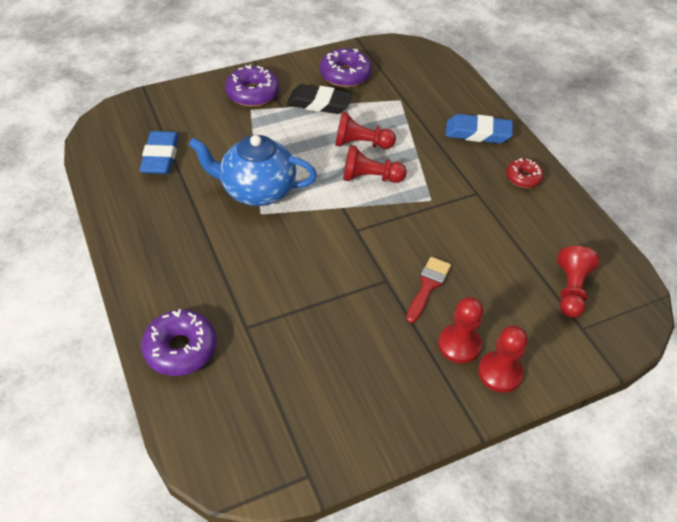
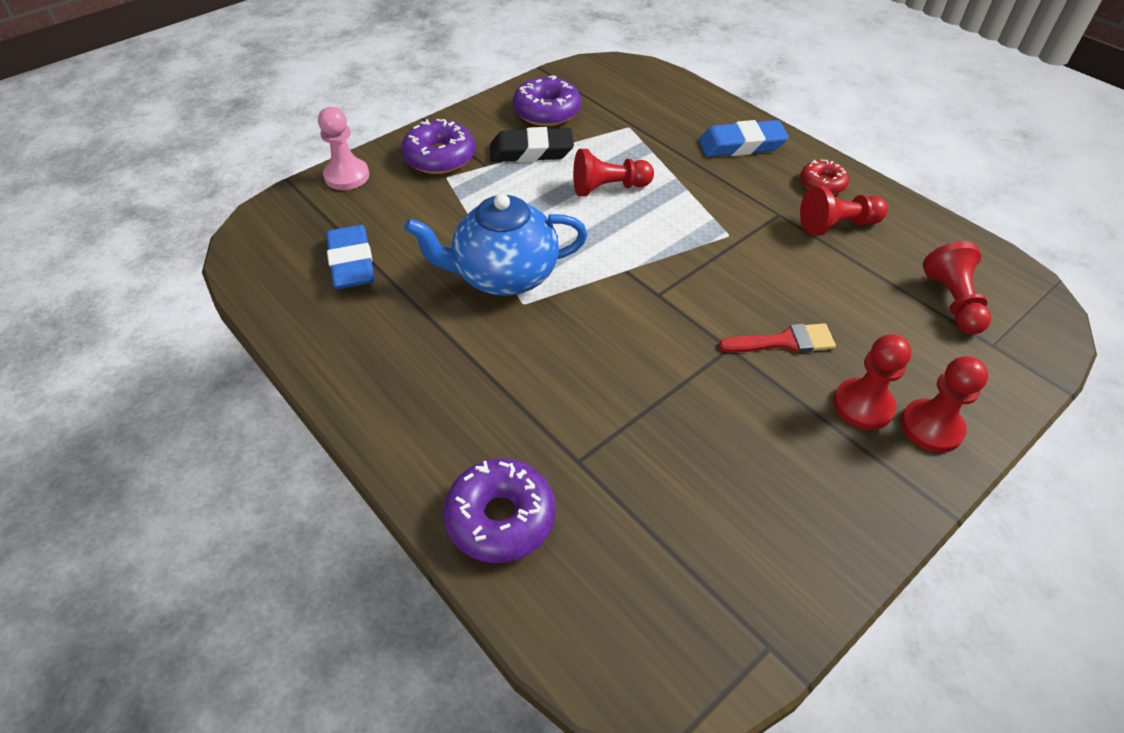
camera: 15 degrees left, 0 degrees up
(183, 93) = (347, 176): none -> pink pawn
(370, 177) = (641, 226): red pawn -> red pawn (837, 225)
(428, 286) = (784, 342): red brush -> red brush turned 75 degrees clockwise

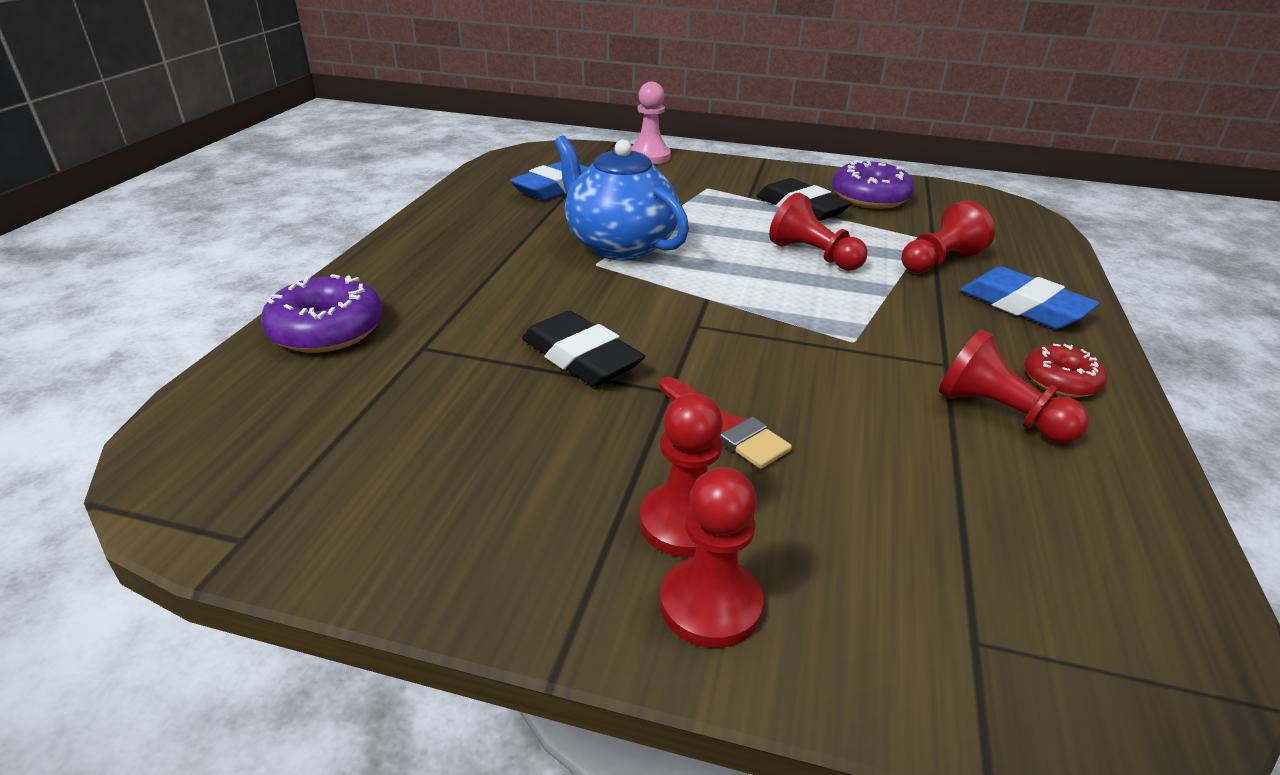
camera: 55 degrees right, 15 degrees down
(440, 157) = (727, 178): purple donut -> none
(659, 374) = (581, 358): none -> black eraser
(952, 302) = (1009, 567): red pawn -> red pawn (939, 261)

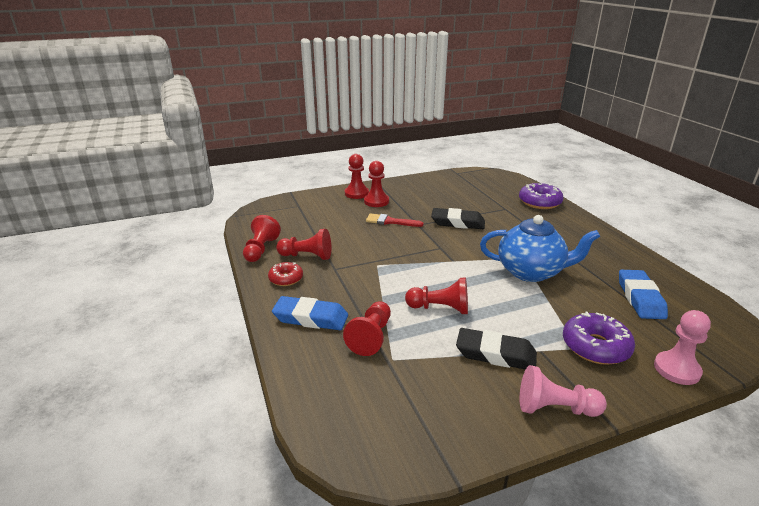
camera: 145 degrees right, 5 degrees down
(797, 174) = (555, 408): none -> pink pawn
(870, 197) = (468, 398): purple donut -> purple donut (595, 347)
(1126, 481) = (261, 249): none -> red pawn

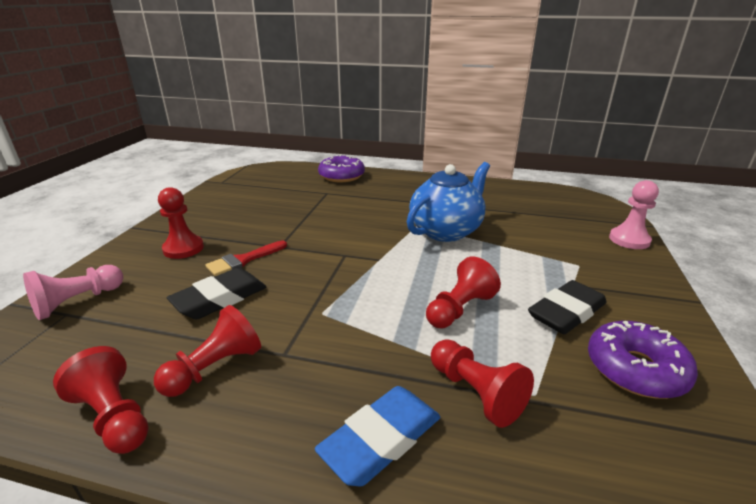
camera: 55 degrees left, 0 degrees up
(286, 279) = (243, 422): red donut -> none
(356, 193) = (137, 253): red pawn -> none
(457, 223) = (313, 224): black eraser -> black eraser (220, 299)
(555, 408) = (666, 319): pink pawn -> pink pawn (77, 302)
(595, 347) = (582, 256): purple donut -> purple donut (635, 369)
(640, 298) = (528, 208): blue eraser -> none

